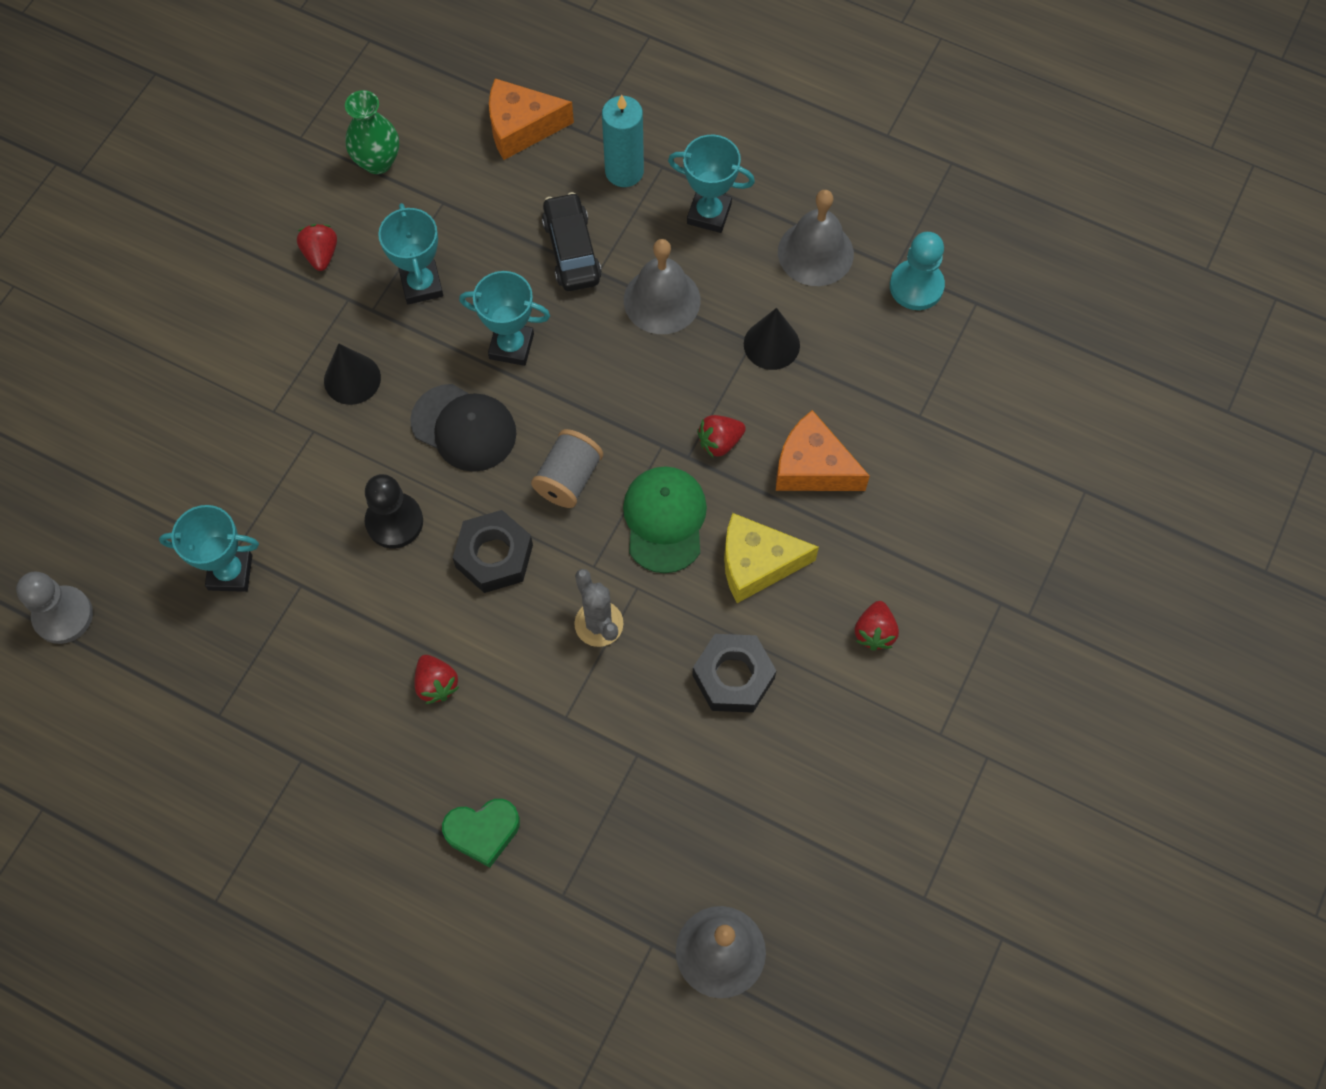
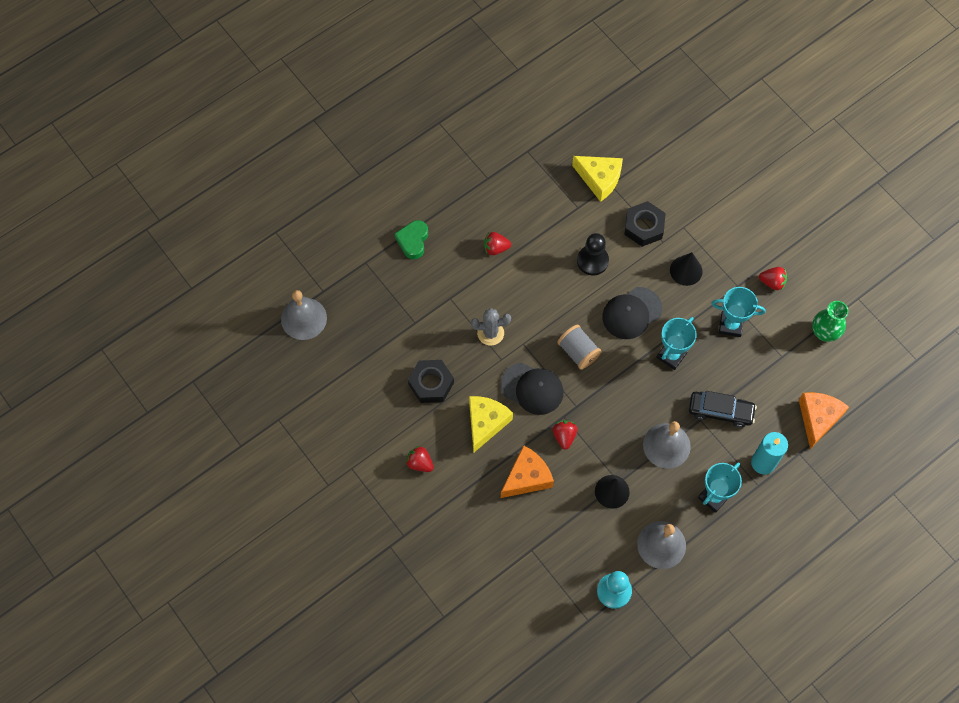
camera: 115 degrees right, 0 degrees up
(63, 615) = (610, 103): grey pawn -> none
(230, 572) = (599, 179): turquoise trophy -> yellow cheese
(494, 556) = (551, 299): black nut -> black nut (644, 227)
(664, 520) = (532, 388): green cap -> black cap

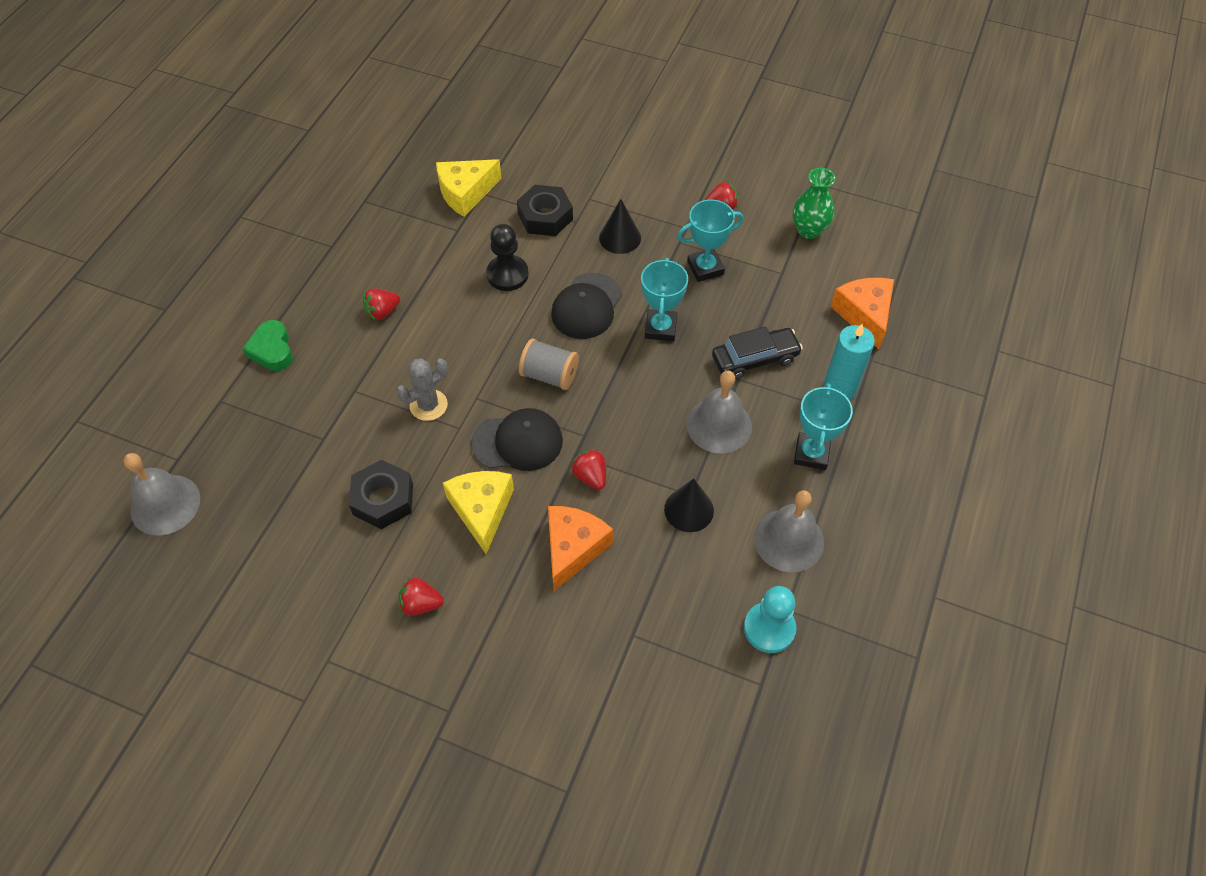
camera: 30 degrees left, 10 degrees down
(599, 179) = (465, 193): yellow cheese -> yellow cheese turned 150 degrees clockwise

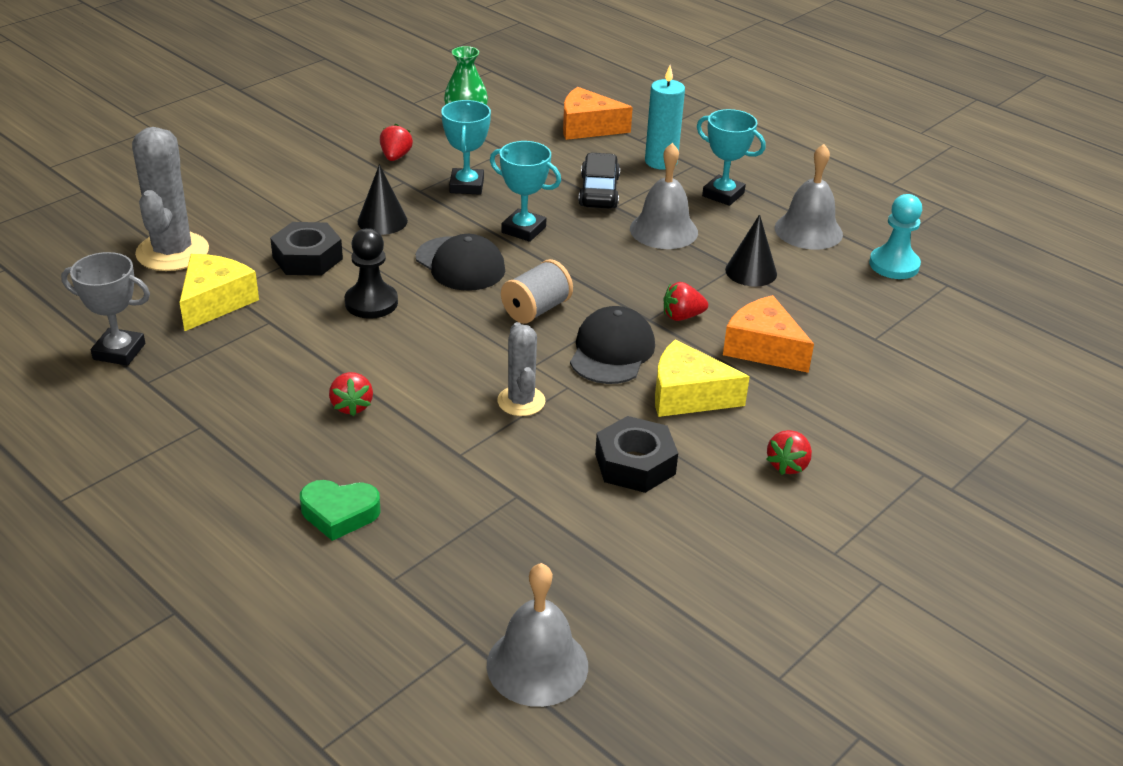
camera: 70 degrees left, 20 degrees down
(389, 173) = (119, 351): none -> grey trophy
(465, 193) = (215, 302): yellow cheese -> yellow cheese turned 150 degrees counterclockwise
(513, 145) = (172, 252): none -> grey cactus

